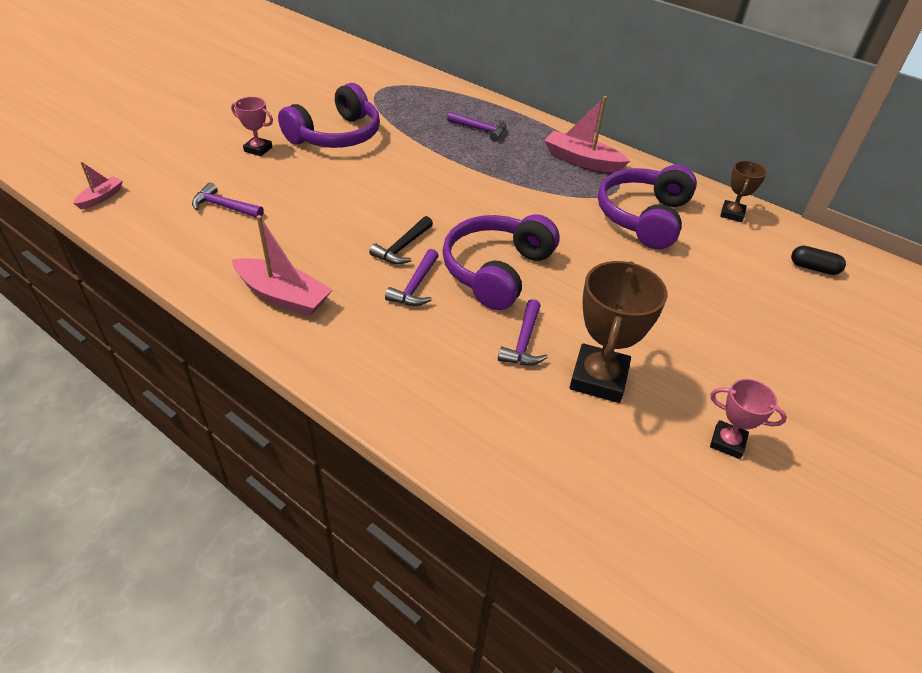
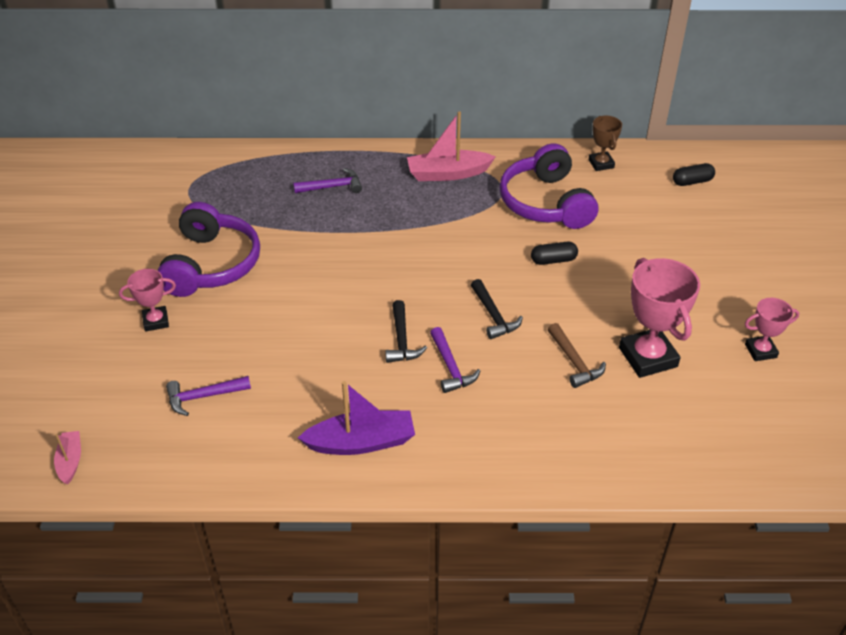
camera: 35 degrees left, 0 degrees up
(283, 296) = (361, 442): pink boat -> purple boat
(496, 271) = (493, 316): purple headphones -> black hammer
(524, 342) = (574, 362): purple hammer -> brown hammer
(598, 378) = (648, 357): brown trophy -> pink trophy
(599, 259) = (553, 260): none -> black capsule

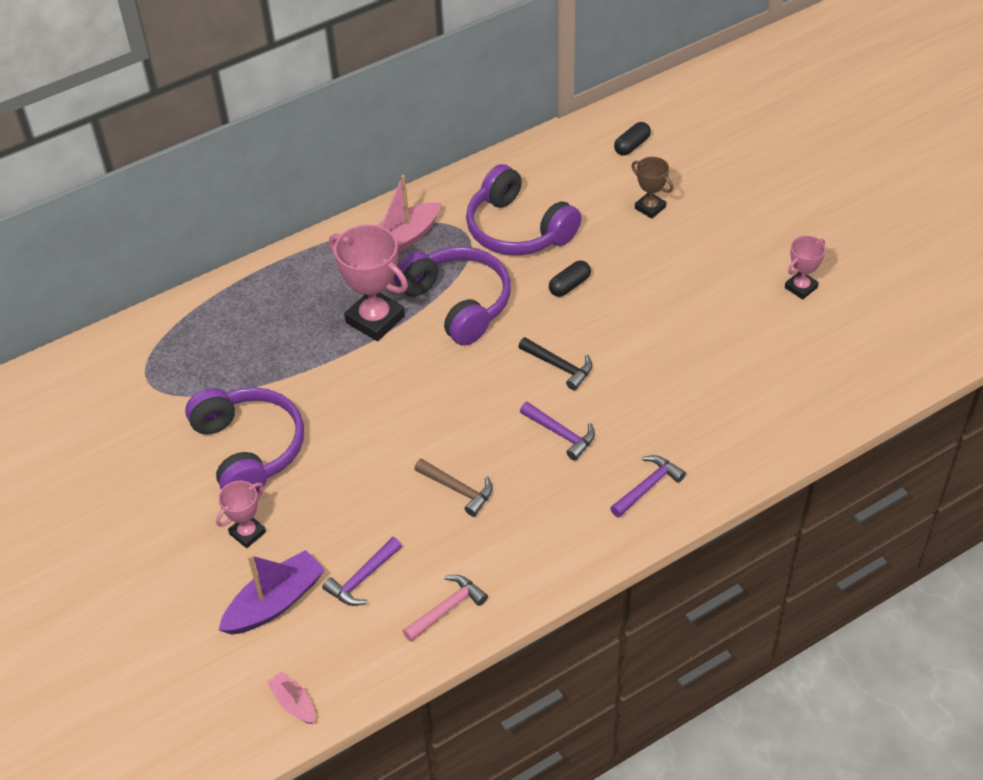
camera: 30 degrees left, 5 degrees up
(244, 454) = (447, 608): none -> pink hammer
(332, 187) = (298, 308): purple hammer -> purple hammer (648, 486)
(361, 442) = (540, 542): purple boat -> purple boat (275, 602)
(402, 340) = (497, 431): black hammer -> none
(453, 234) = (458, 303): none -> purple headphones
(574, 362) = (661, 375): brown hammer -> brown hammer (458, 490)
(601, 164) = (537, 163): brown trophy -> brown trophy (650, 208)
(648, 357) = (717, 339): pink trophy -> pink trophy (375, 319)

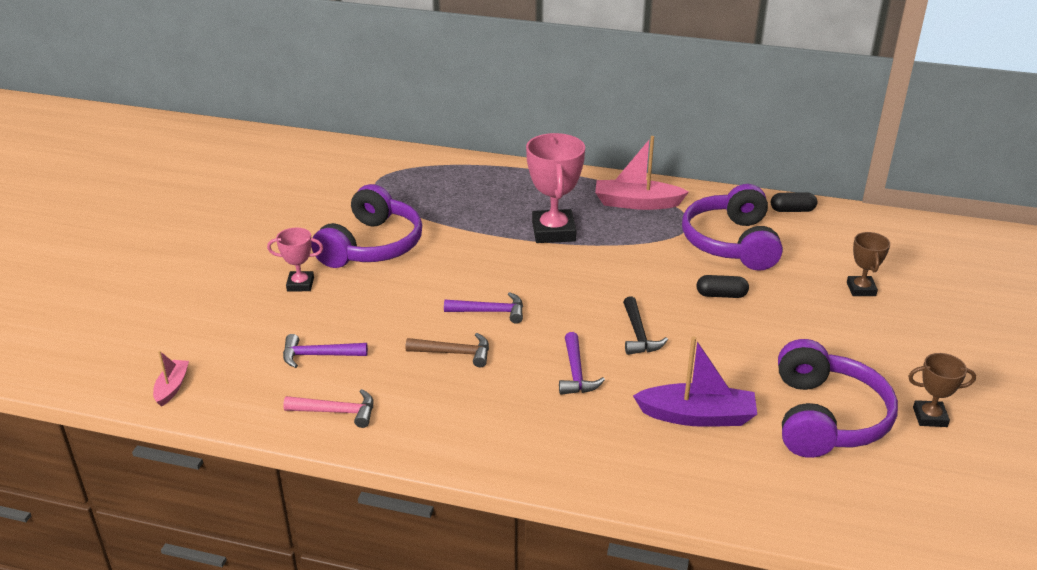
camera: 45 degrees right, 15 degrees down
(275, 602) = (253, 329): purple boat -> purple boat (697, 416)
(458, 303) = (622, 256): purple headphones -> purple headphones (826, 418)
(458, 490) = (455, 353): brown hammer -> brown hammer turned 75 degrees counterclockwise
(632, 146) = (901, 247): black capsule -> black capsule (792, 210)
(648, 486) = (589, 451): purple hammer -> purple hammer (490, 312)
(801, 287) = (930, 417): pink trophy -> brown trophy

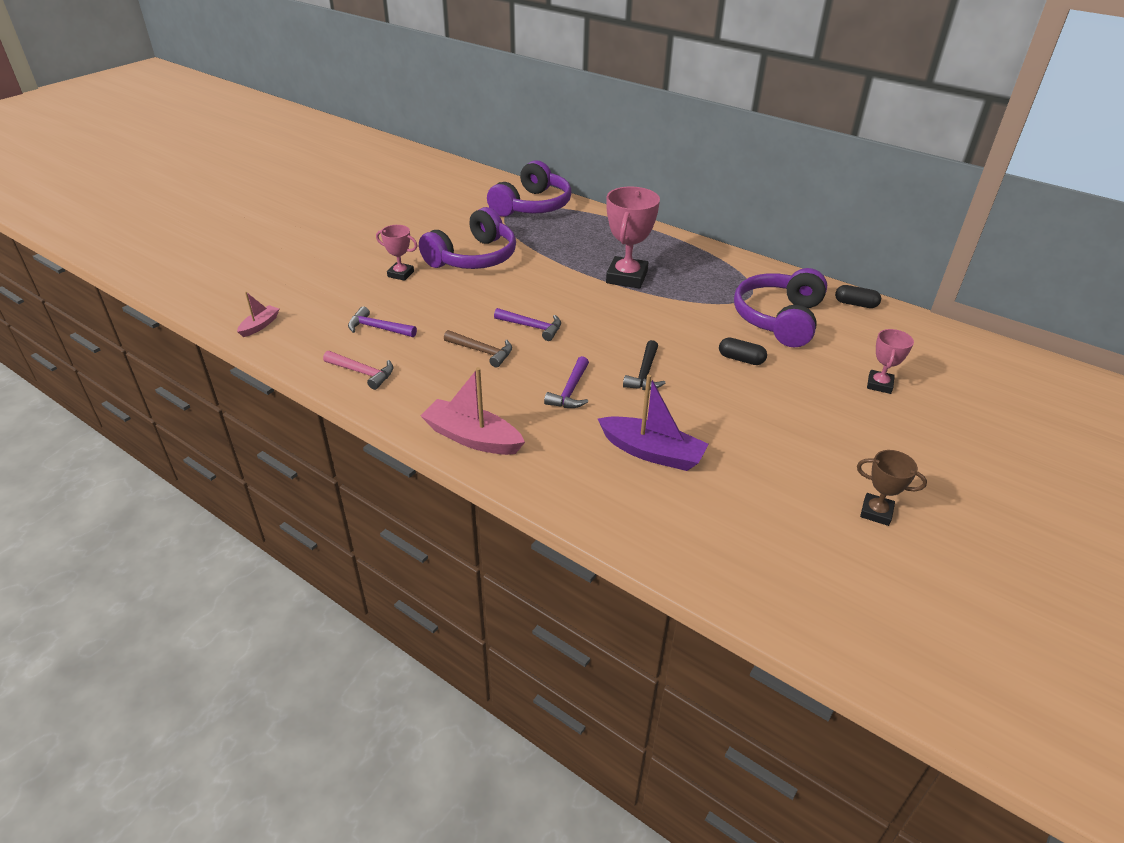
camera: 20 degrees right, 5 degrees up
(637, 203) = (714, 270): pink boat -> pink boat (472, 438)
(826, 418) = (771, 485): purple headphones -> purple headphones (532, 206)
(861, 289) = (879, 384): brown trophy -> pink trophy

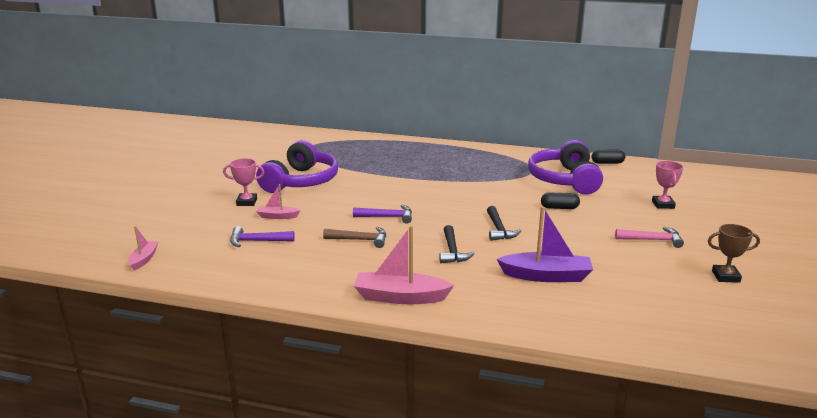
camera: 20 degrees left, 15 degrees down
(363, 373) = (269, 273): pink hammer -> pink hammer (652, 240)
(418, 300) = (277, 216): none -> pink boat
(532, 206) = (322, 142): purple headphones -> none
(570, 391) = (452, 251): purple hammer -> black hammer
(626, 277) = (434, 174): pink trophy -> none

